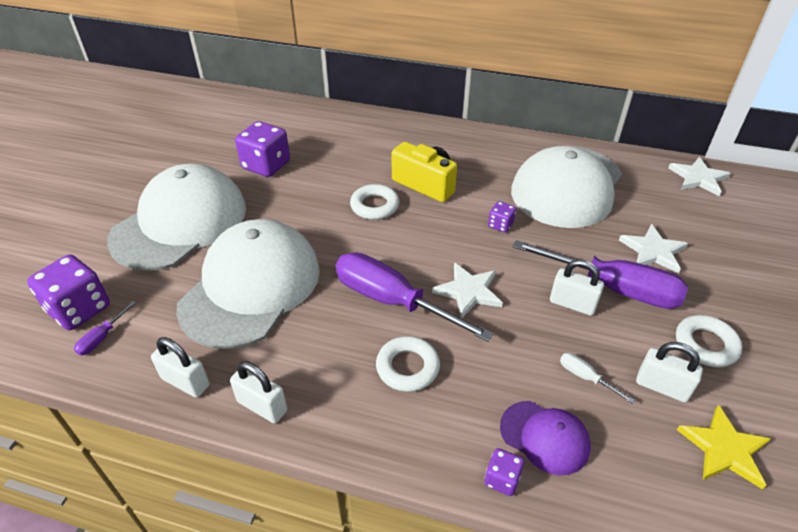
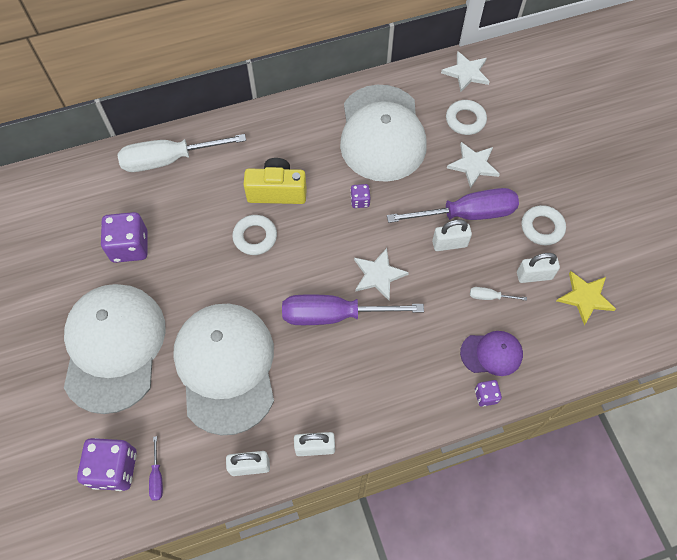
camera: 35 degrees left, 20 degrees up
(355, 127) = (169, 160): none -> white screwdriver
(407, 367) = (382, 359): white ring -> white ring (465, 120)

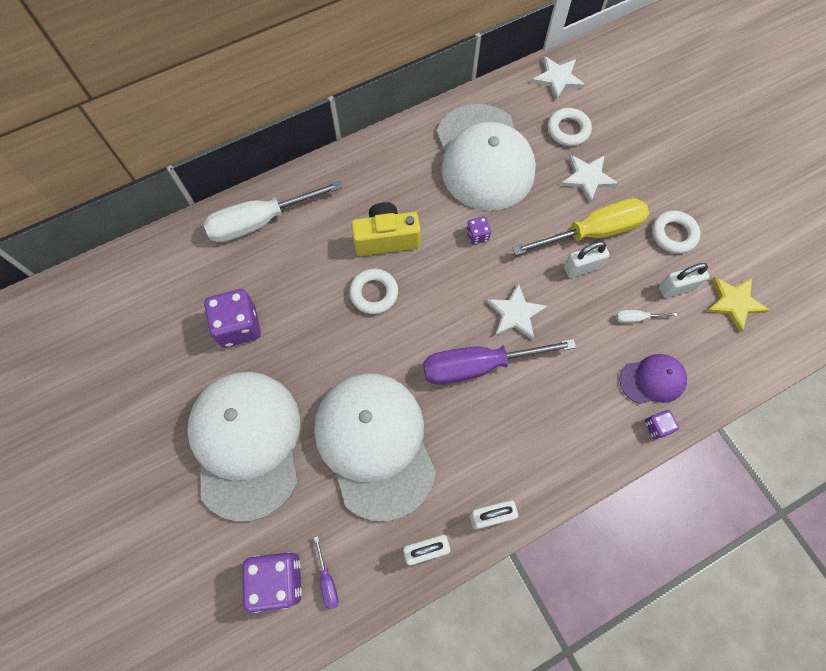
camera: 10 degrees left, 5 degrees up
(466, 214) = (592, 232): purple screwdriver -> yellow screwdriver

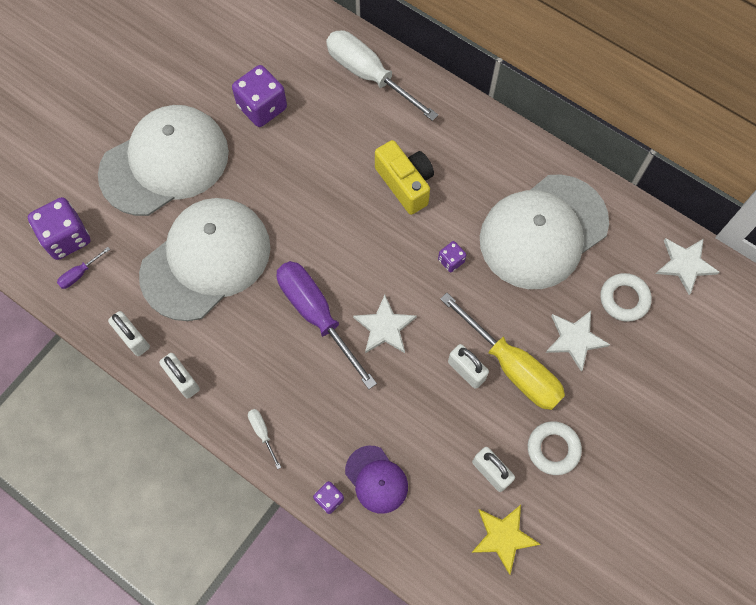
camera: 65 degrees right, 0 degrees up
(374, 293) = (345, 198): white ring -> none
(636, 318) = (436, 443): white screwdriver -> white screwdriver (262, 433)

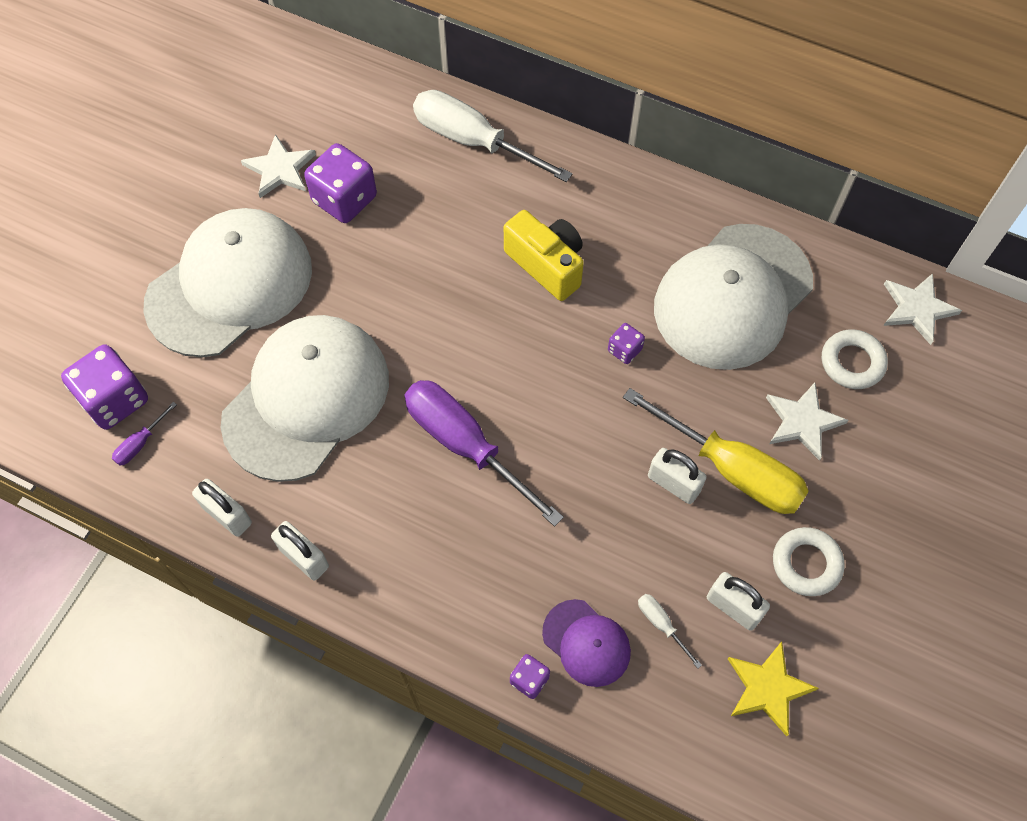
camera: 10 degrees left, 5 degrees down
(262, 433) = (423, 608): white screwdriver -> white screwdriver (661, 625)
(385, 327) = (557, 446): white star -> white star (280, 169)

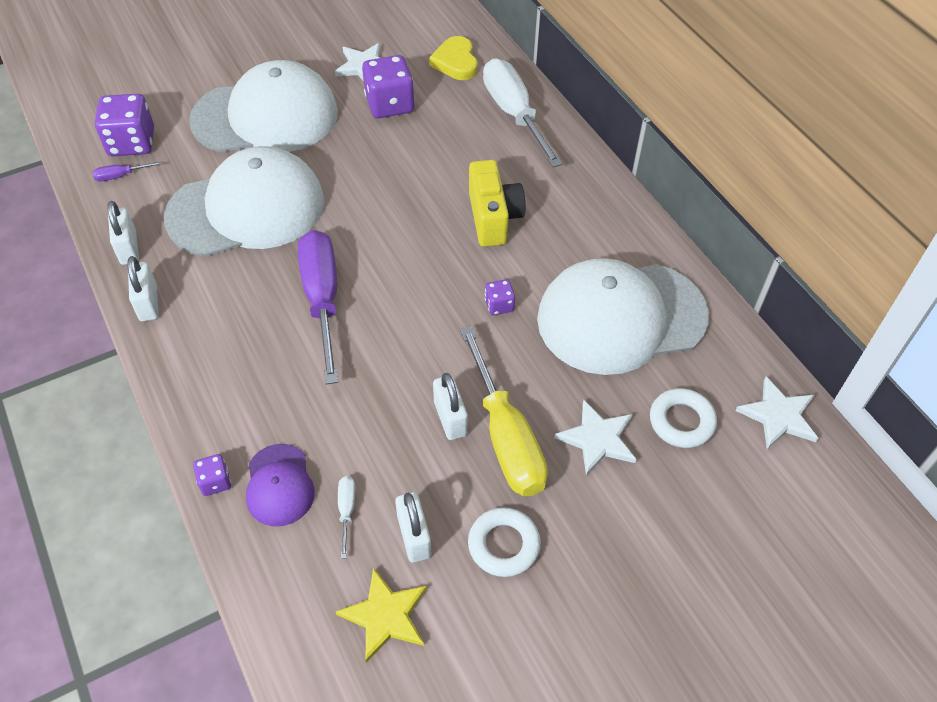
camera: 35 degrees right, 10 degrees down
(368, 113) = (456, 62): none -> yellow heart

